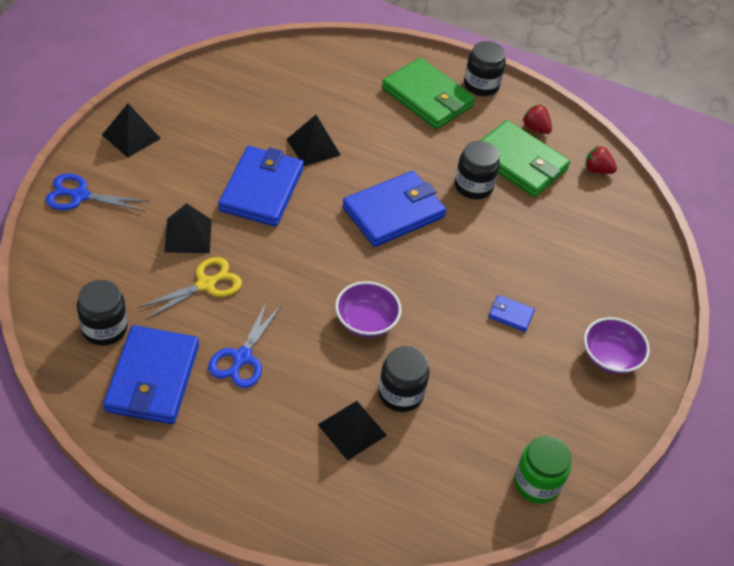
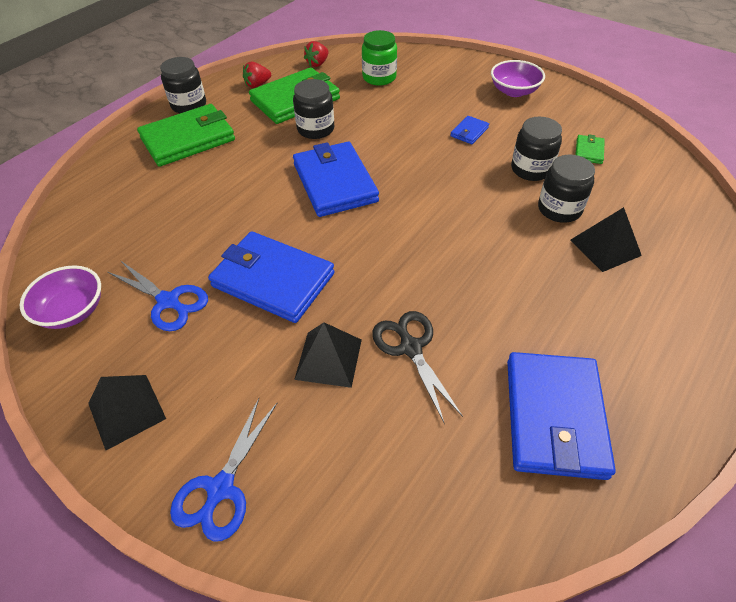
camera: 70 degrees left, 0 degrees up
(104, 328) = (474, 469): black jar -> black jar (531, 169)
(152, 378) = (554, 417): blue wallet -> blue wallet turned 75 degrees clockwise
(205, 285) = (411, 348): yellow scissors -> black scissors
(242, 357) = (520, 324): blue scissors -> blue scissors (168, 301)
(313, 147) = (222, 228): black pyramid -> none
(366, 321) = (472, 220): purple bowl -> purple bowl (72, 311)
(510, 428) = (589, 151): none -> green wallet
(537, 483) = (641, 146): green jar -> green jar (379, 77)

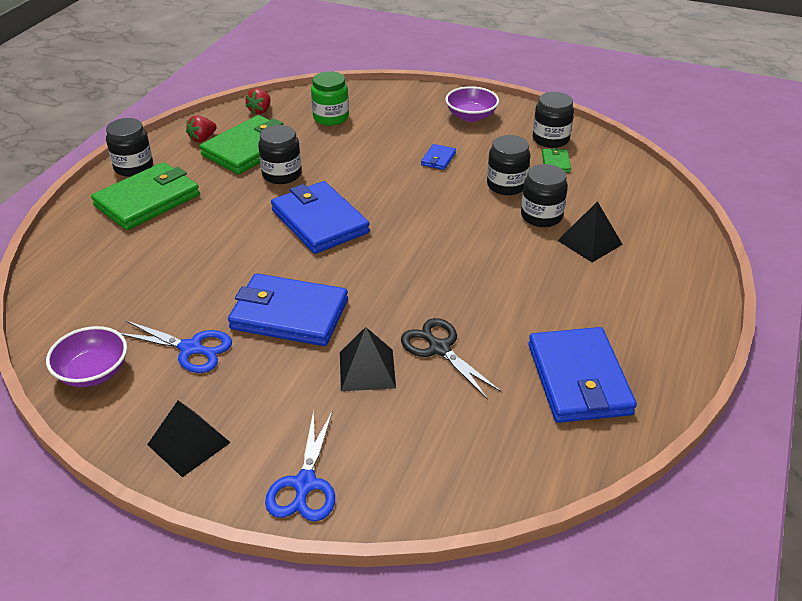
camera: 15 degrees left, 10 degrees down
(589, 125) = (550, 139): none -> black jar

